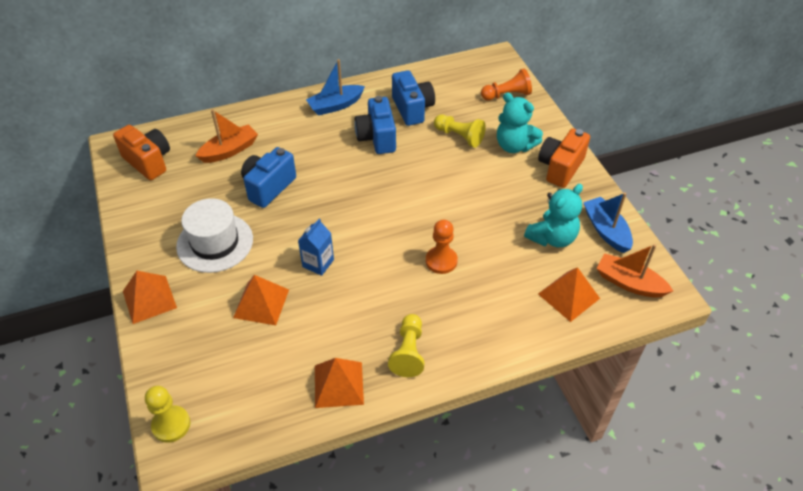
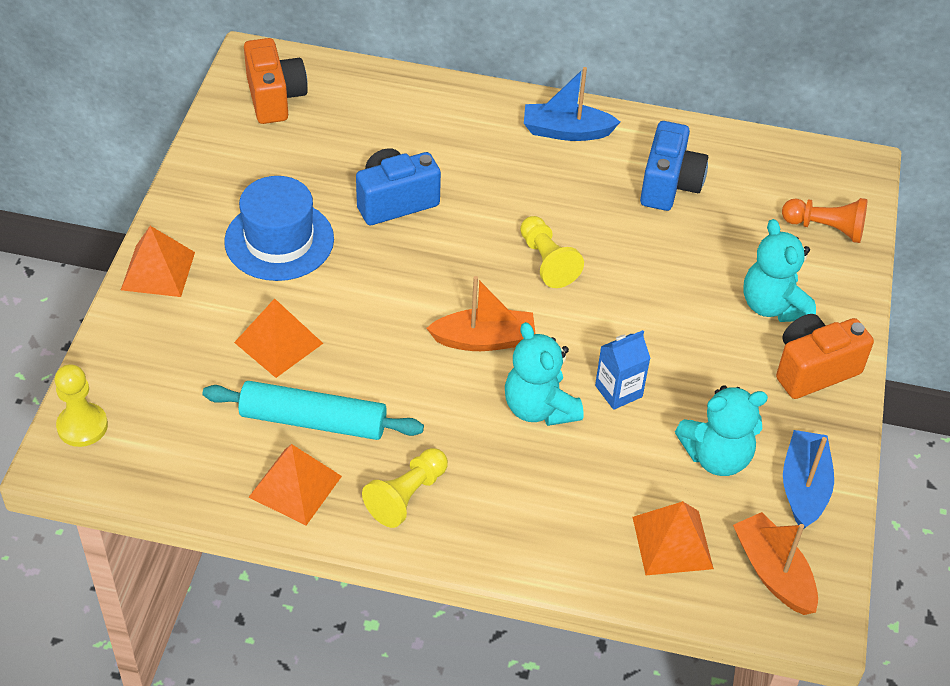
camera: 30 degrees right, 0 degrees up
(215, 243) = (279, 240): white hat -> blue hat
(229, 150) = (382, 129): orange boat -> orange boat (484, 340)
(318, 263) = (382, 329): blue carton -> blue carton (618, 391)
(319, 339) = (313, 421): none -> turquoise rolling pin
(377, 138) = (587, 203): blue camera -> none
(441, 261) = (539, 408): orange pawn -> turquoise teddy bear
(459, 136) = (704, 255): yellow pawn -> yellow pawn (547, 261)

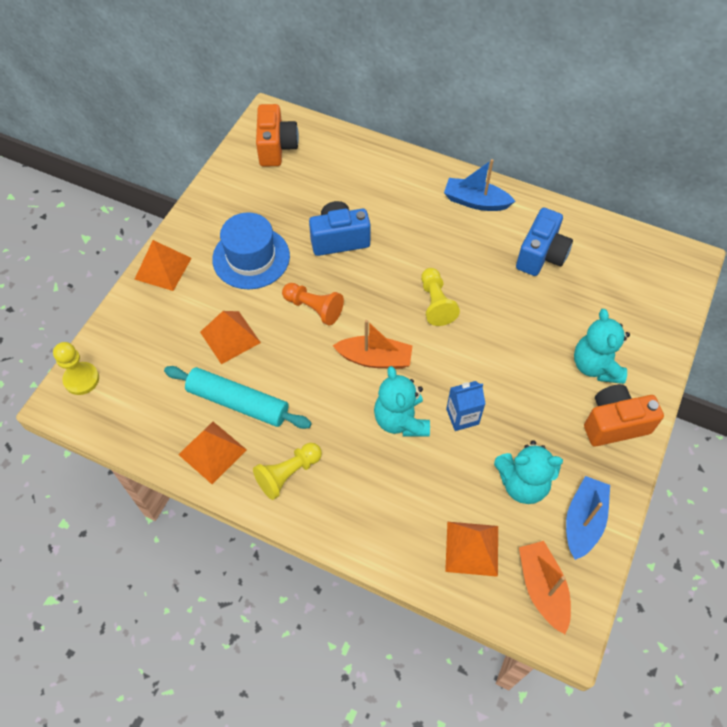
camera: 15 degrees right, 10 degrees up
(825, 228) = (651, 308): orange pawn -> orange pawn (314, 308)

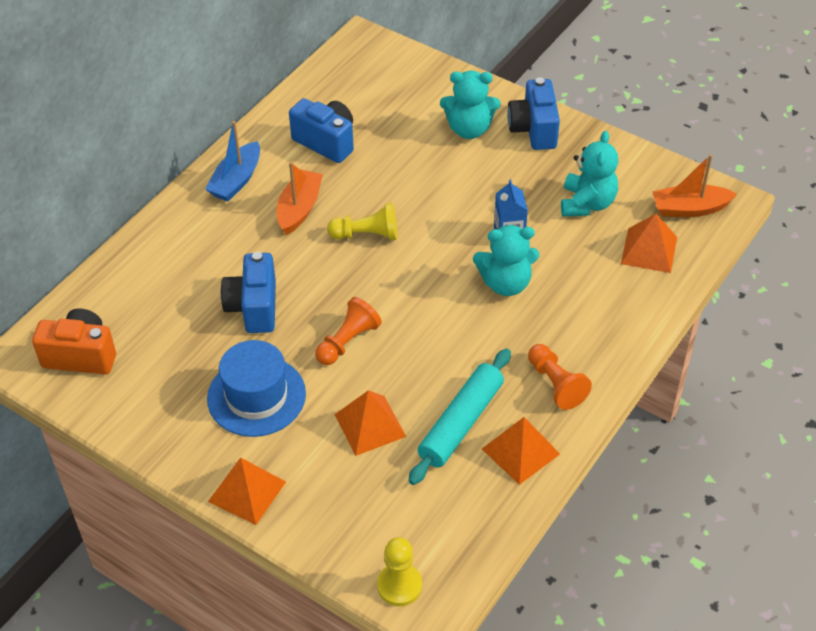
camera: 80 degrees left, 10 degrees down
(288, 474) = (556, 384): yellow pawn -> orange pawn
(375, 359) = (427, 295): orange boat -> orange boat (299, 209)
(583, 521) = (628, 170): blue boat -> none
(614, 424) = (534, 129): orange camera -> blue camera

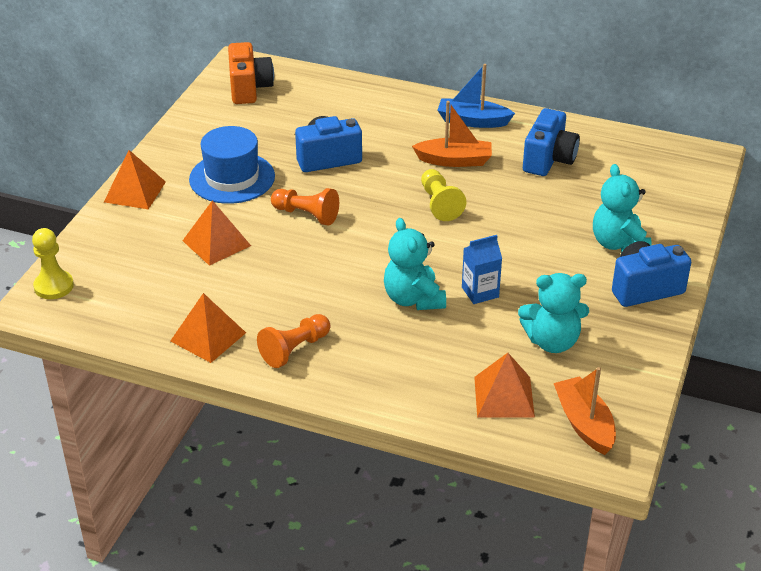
camera: 75 degrees right, 10 degrees down
(461, 423) = (232, 295): turquoise rolling pin -> none

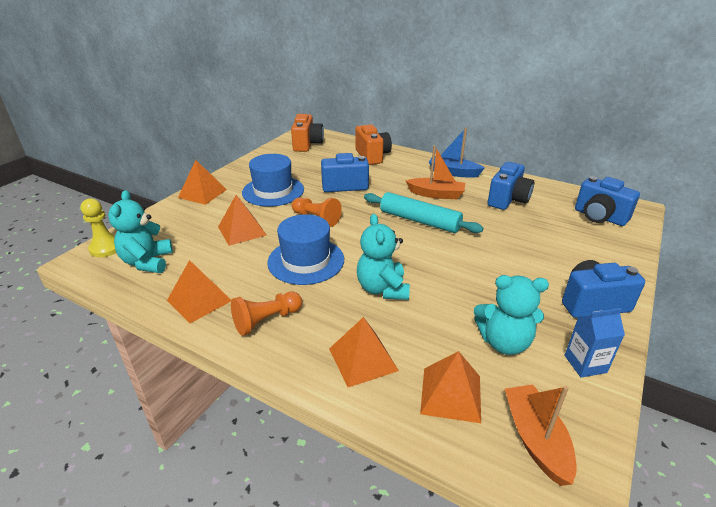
camera: 10 degrees right, 5 degrees down
(313, 275) = (306, 261): none -> blue hat
(352, 102) = (372, 156): none -> orange camera
(410, 376) = (362, 359): none -> orange pyramid
(439, 204) = (419, 221): yellow pawn -> turquoise rolling pin
(480, 292) = (441, 290): blue carton -> blue carton (585, 364)
(618, 244) = (566, 264): turquoise teddy bear -> turquoise teddy bear (147, 262)
(662, 174) = (599, 217): none -> blue camera

